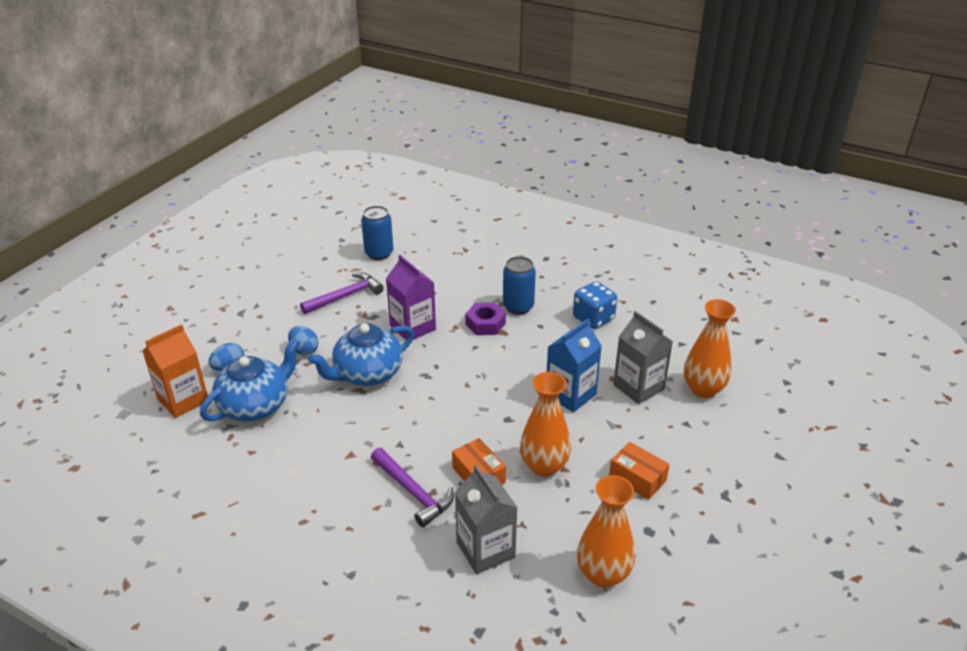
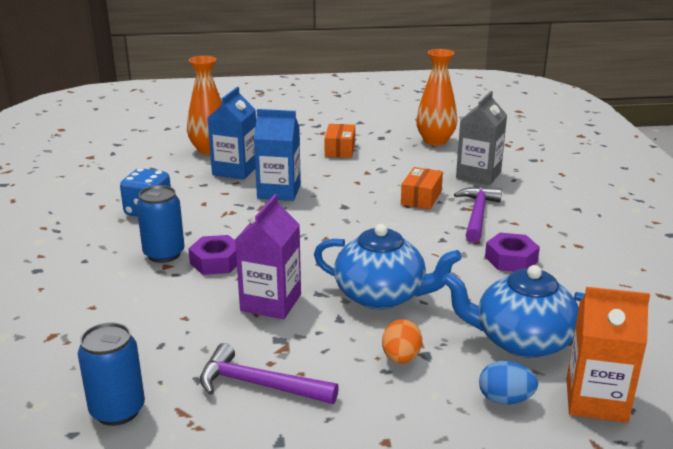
camera: 125 degrees left, 10 degrees down
(304, 350) = (401, 358): blue egg -> orange egg
(332, 464) = (511, 259): none -> purple nut
(544, 466) = (375, 179): orange vase -> none
(638, 387) = (235, 170): grey carton -> blue carton

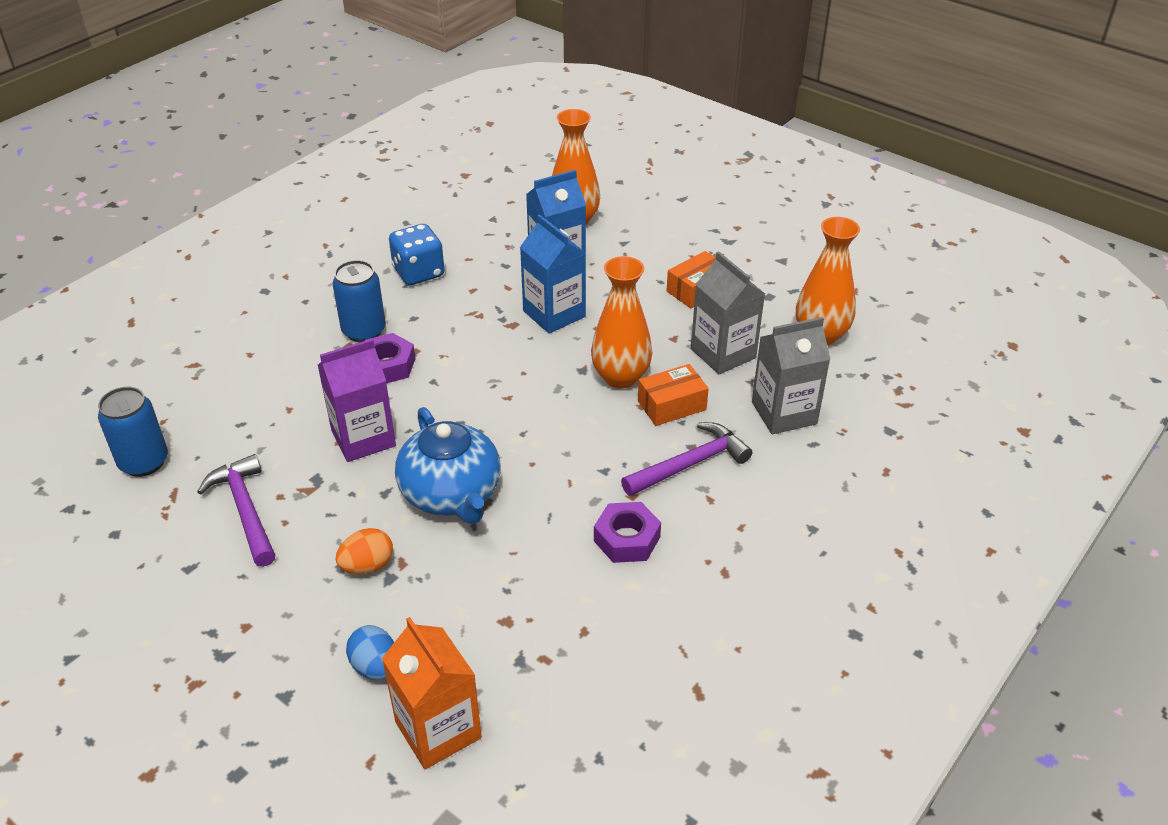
camera: 45 degrees right, 15 degrees up
(372, 199) = (620, 377): none -> orange vase
(404, 167) = (723, 353): none -> grey carton
(521, 341) = (482, 627): blue teapot -> none

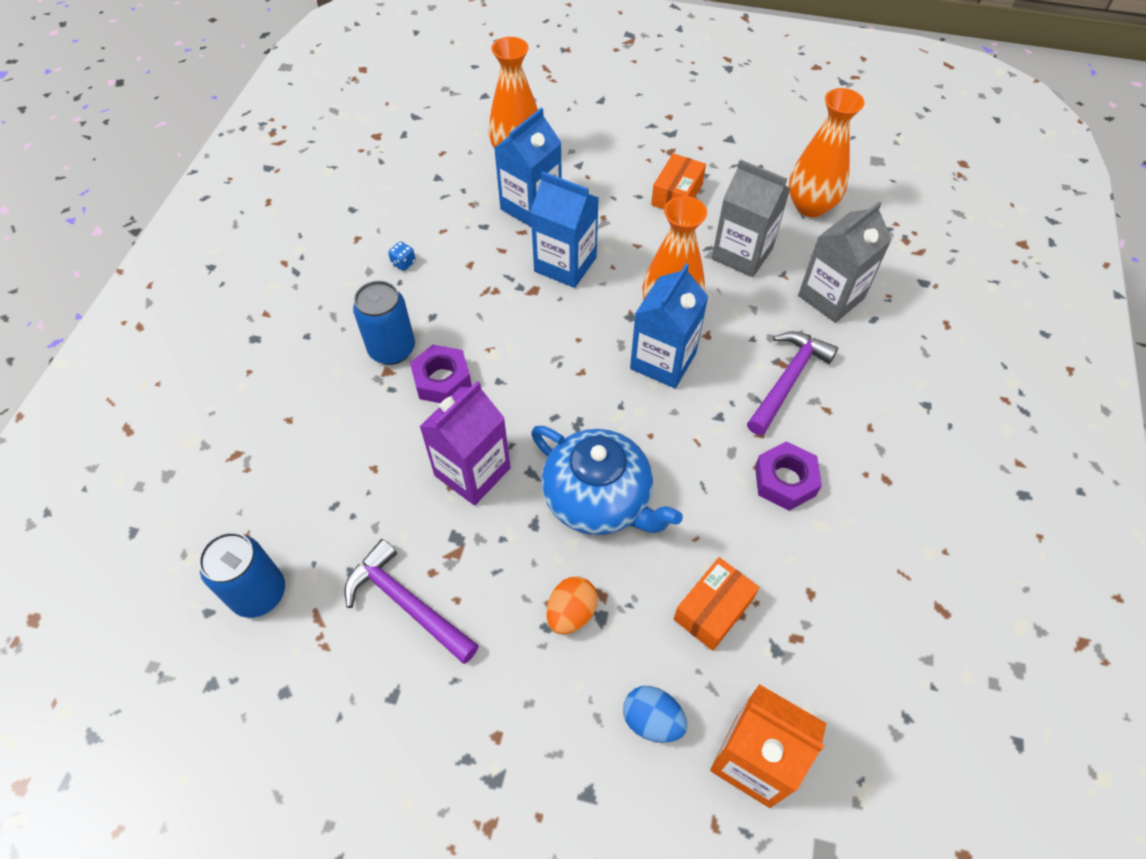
camera: 25 degrees left, 15 degrees up
(418, 273) = (403, 263): blue dice -> blue dice, size x0.42
(585, 412) = (663, 361): none -> blue carton
(672, 405) = (733, 325): orange box -> orange box (713, 609)

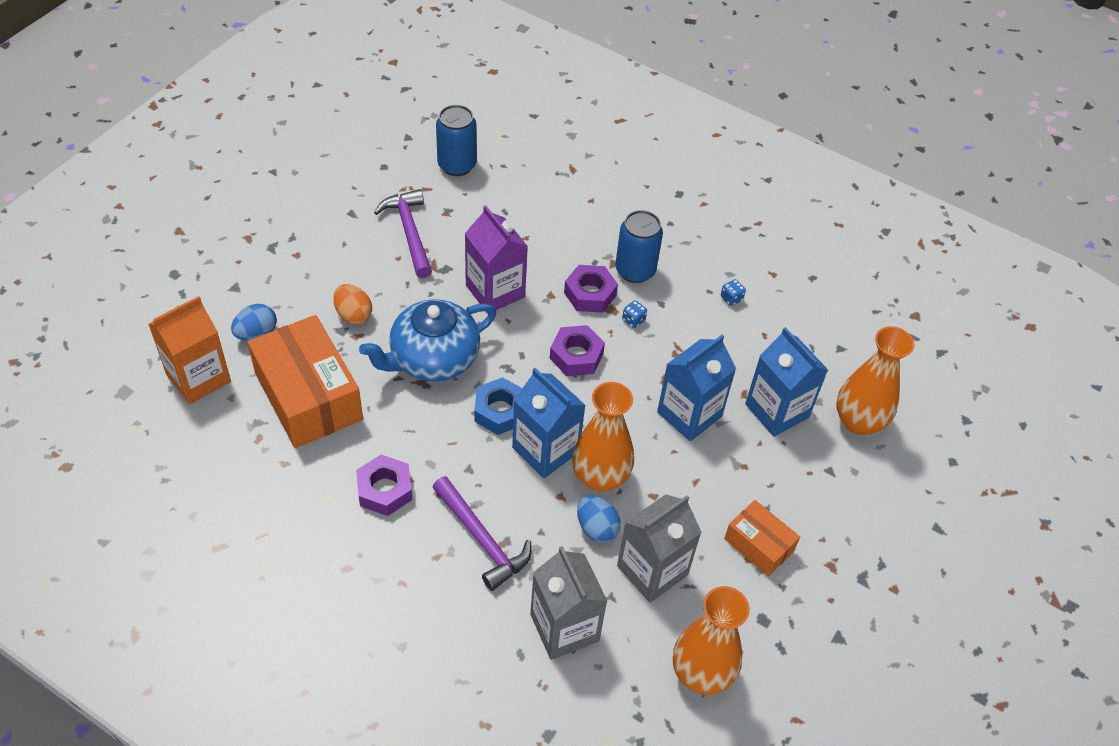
camera: 105 degrees right, 5 degrees down
(407, 604) = (409, 232): purple hammer -> purple hammer turned 75 degrees counterclockwise
(465, 333) = (633, 320): none -> blue dice
(534, 368) = (576, 356): none -> purple nut
(637, 413) = (500, 411): none -> blue nut
(713, 609) = (308, 396): orange box -> orange box, size x1.89
(724, 300) = (596, 528): none -> blue egg

